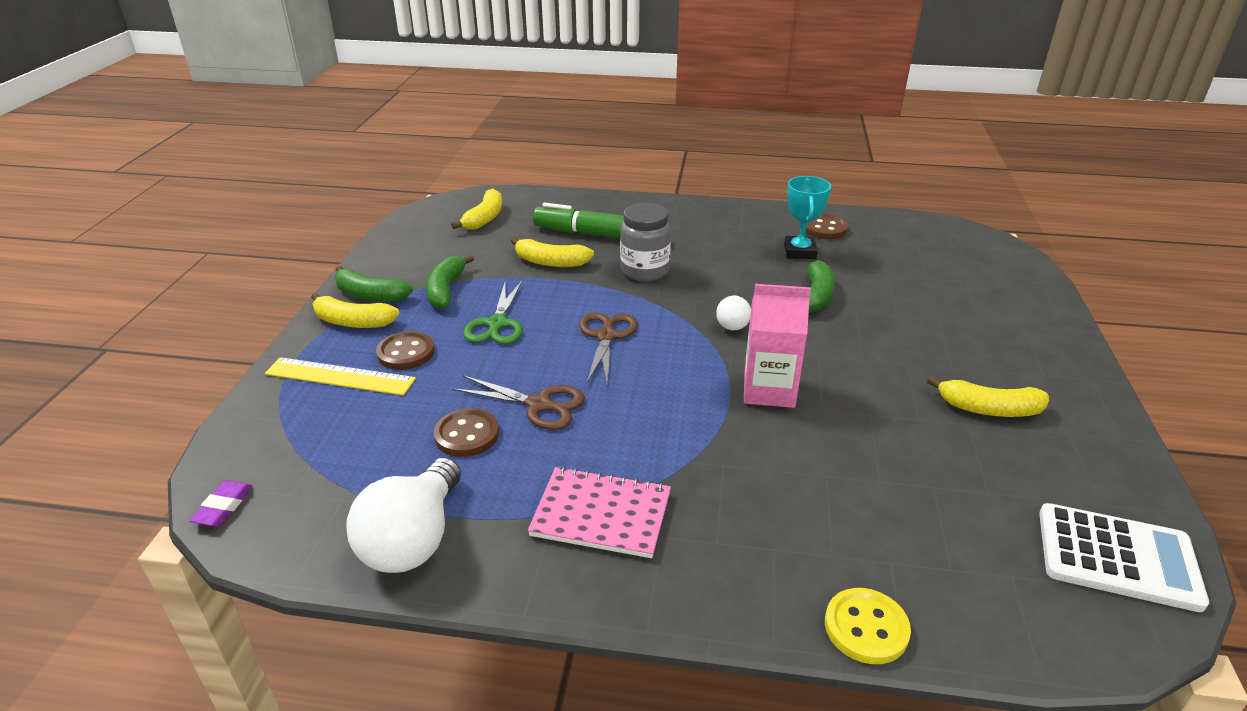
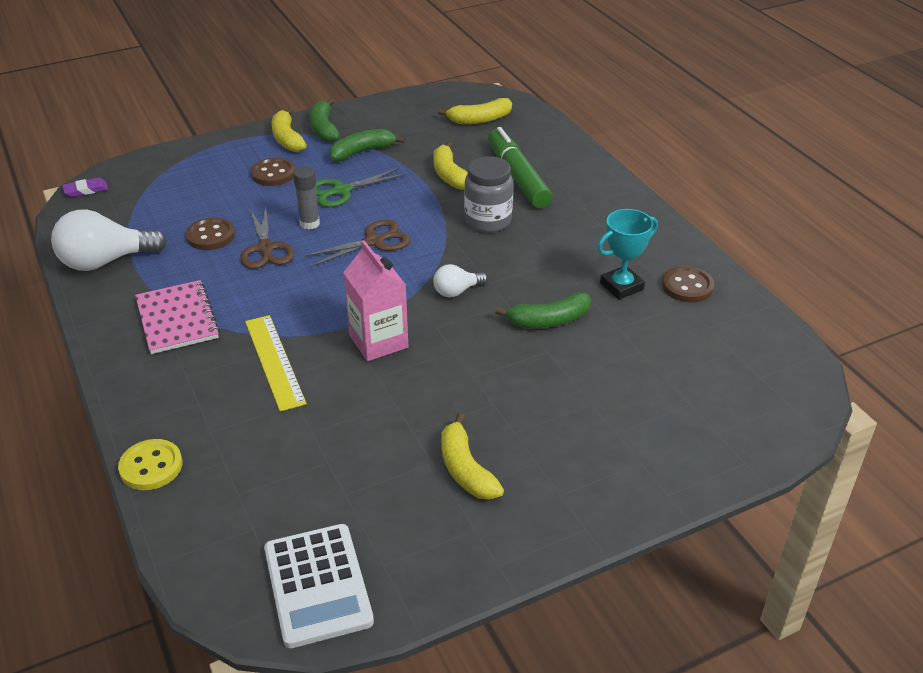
camera: 55 degrees right, 5 degrees up
(340, 376) = (227, 164): yellow ruler -> yellow ruler (274, 361)
(529, 362) = (309, 223): none -> grey glue stick

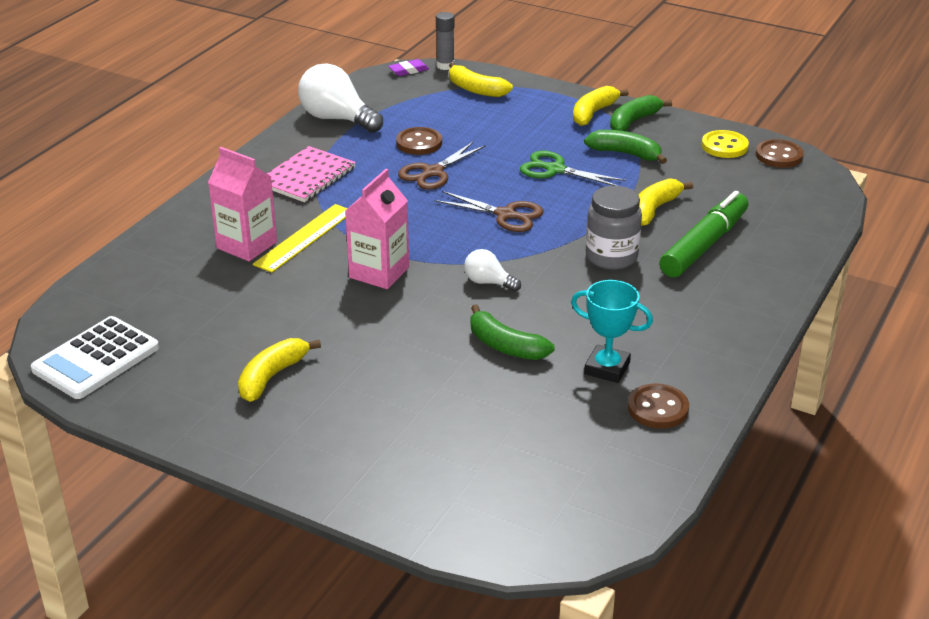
camera: 55 degrees right, 5 degrees down
(86, 190) = (408, 70): purple eraser -> purple eraser turned 60 degrees counterclockwise
(151, 466) = (148, 240): yellow button -> yellow button (724, 146)
(243, 402) = (247, 245): none -> pink carton
(273, 174) = (535, 130): brown button -> brown button (779, 155)
(309, 223) = (490, 176): grey glue stick -> grey glue stick (445, 66)
(479, 119) = (769, 187): yellow banana -> yellow banana (475, 89)

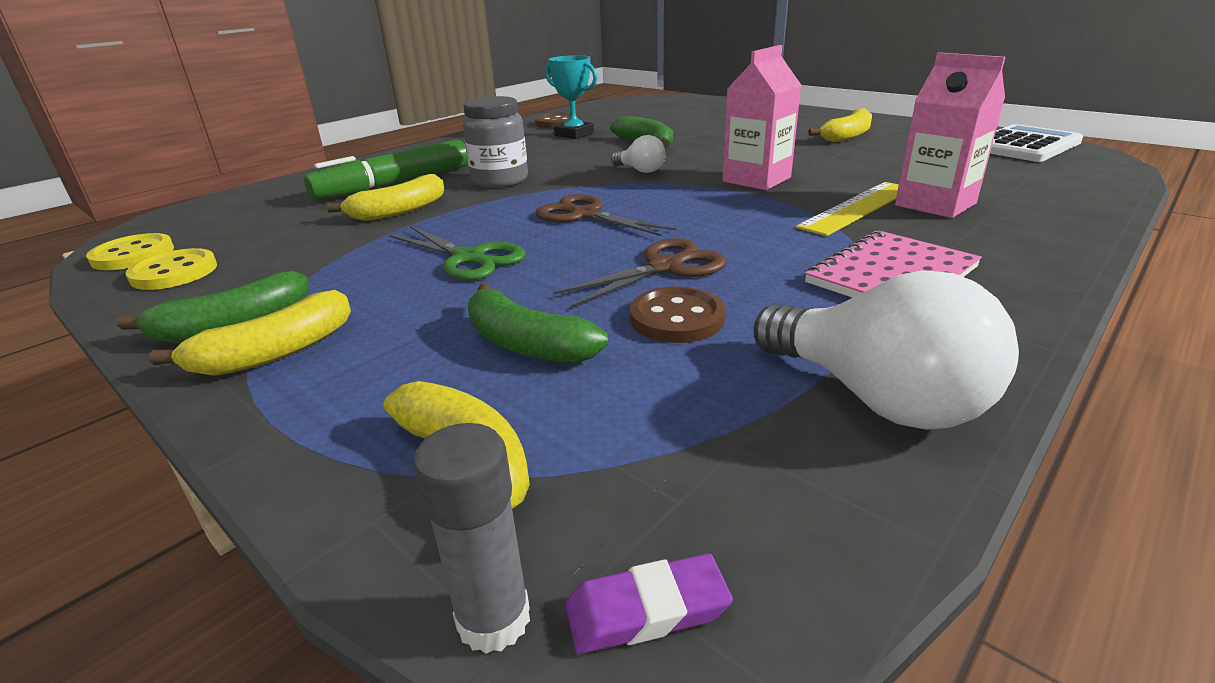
camera: 165 degrees left, 5 degrees down
(625, 154) = (335, 272): green banana -> green banana (526, 344)
(779, 155) = (133, 255): brown button -> yellow button

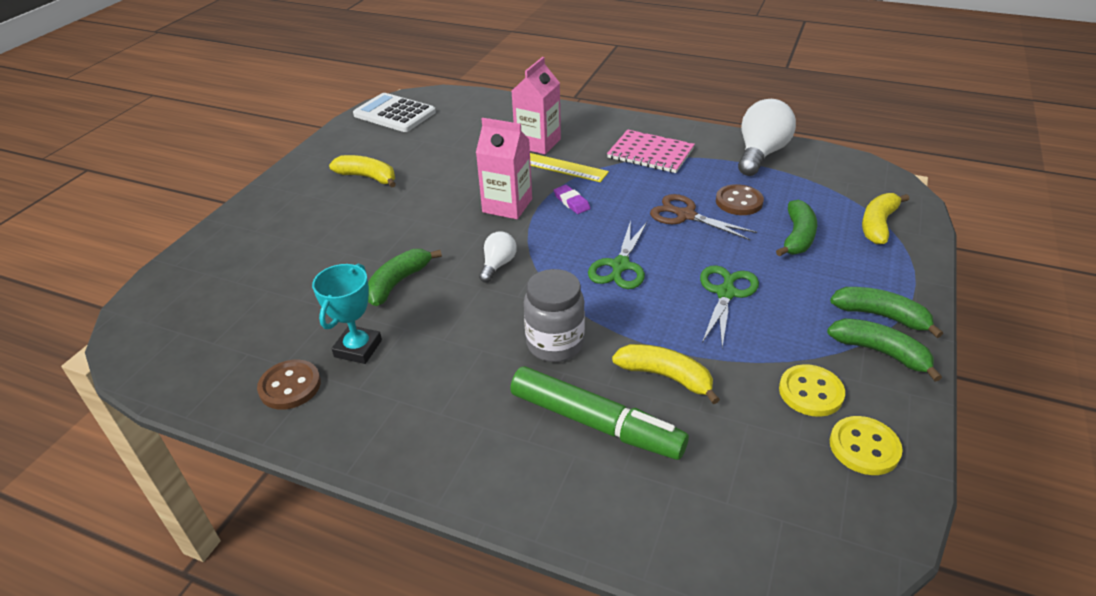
camera: 110 degrees left, 10 degrees up
(133, 255) = (869, 514): yellow button -> yellow button (810, 392)
(275, 353) = (881, 316): yellow banana -> green banana
(494, 619) = (919, 200): grey glue stick -> none
(585, 215) = (620, 266): brown scissors -> green scissors
(647, 610) = (889, 180): purple eraser -> purple eraser (571, 202)

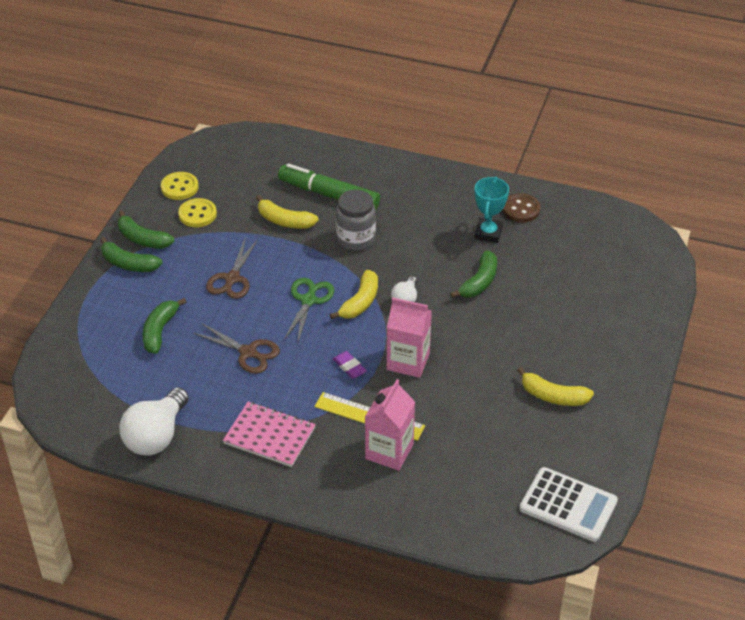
camera: 175 degrees right, 5 degrees up
(726, 293) = (232, 279): green scissors -> brown scissors
(739, 202) = (197, 369): brown button -> none
(878, 225) = (87, 345): yellow banana -> yellow banana (360, 302)

